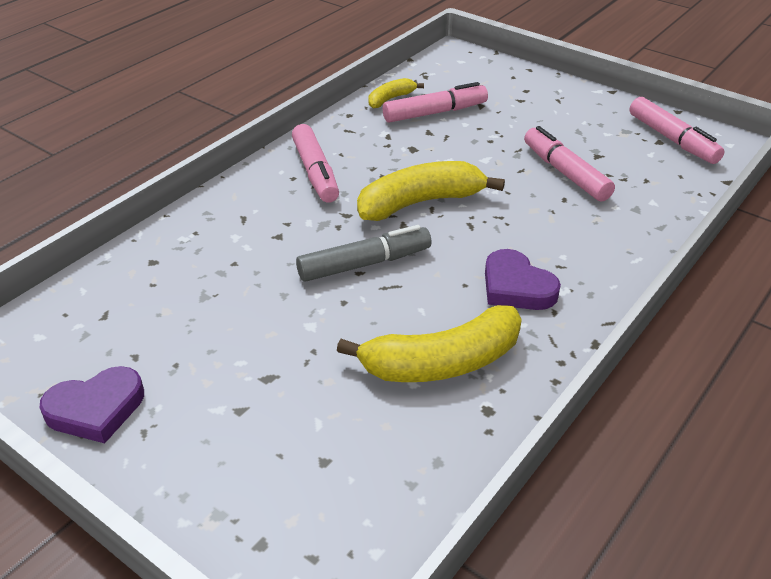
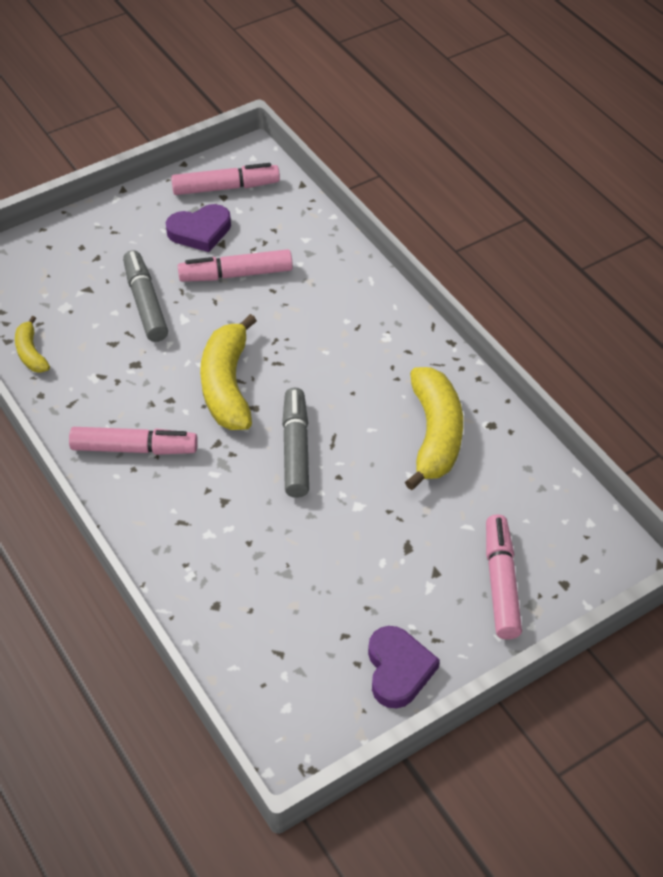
camera: 70 degrees left, 10 degrees up
(435, 113) = (80, 327): pink marker -> pink marker (501, 583)
(488, 135) = (145, 303): none -> grey marker
(516, 287) = (370, 362): purple heart -> purple heart (200, 231)

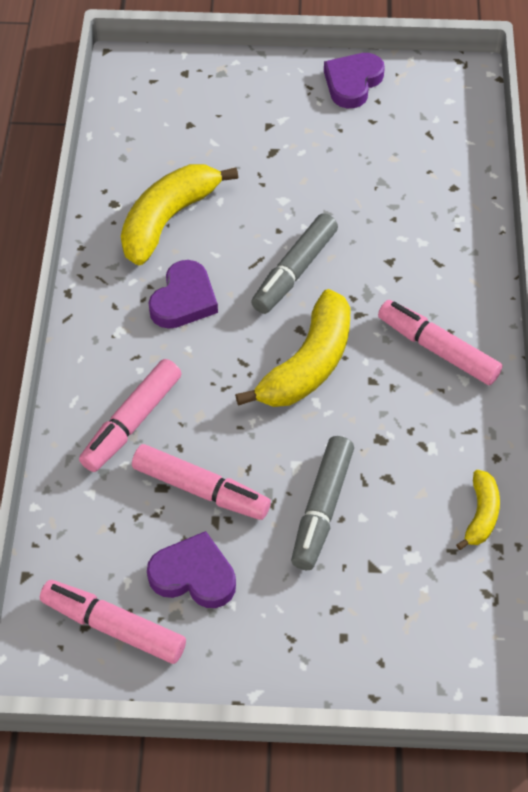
camera: 145 degrees left, 5 degrees up
(361, 381) = (184, 300): none -> purple heart
(501, 583) = (228, 95): pink marker -> pink marker (132, 422)

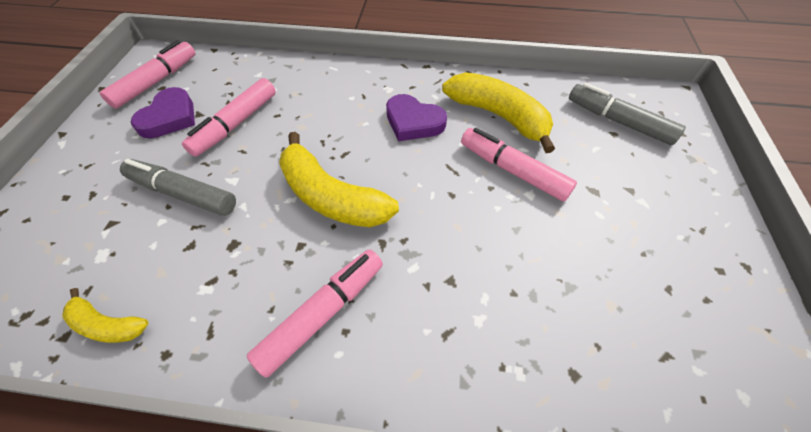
camera: 95 degrees right, 0 degrees up
(132, 422) = (306, 92): pink marker -> pink marker (512, 170)
(294, 271) = (440, 195): grey marker -> grey marker (618, 121)
(352, 83) = (728, 274): purple heart -> none

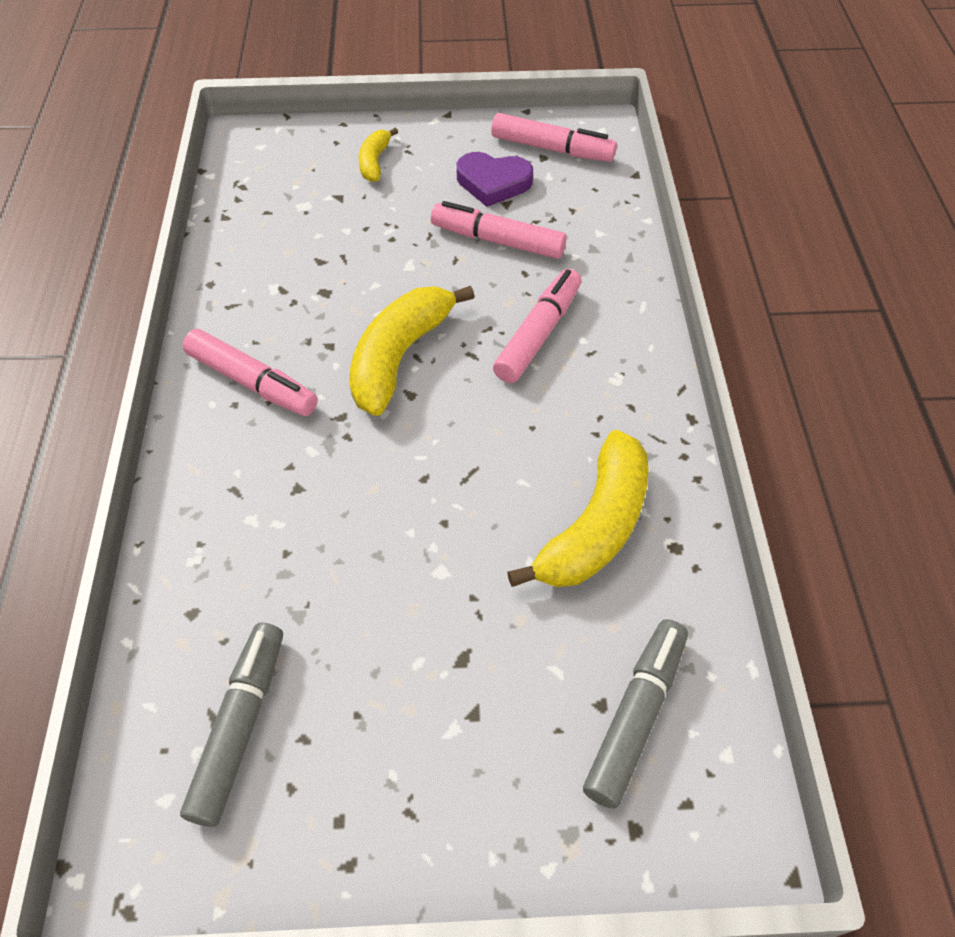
camera: 80 degrees right, 0 degrees up
(108, 324) = (235, 238): yellow banana -> yellow banana (374, 162)
(183, 193) = (383, 233): grey marker -> grey marker (240, 726)
(413, 122) = (551, 419): purple heart -> none
(512, 170) = (481, 548): pink marker -> pink marker (538, 334)

